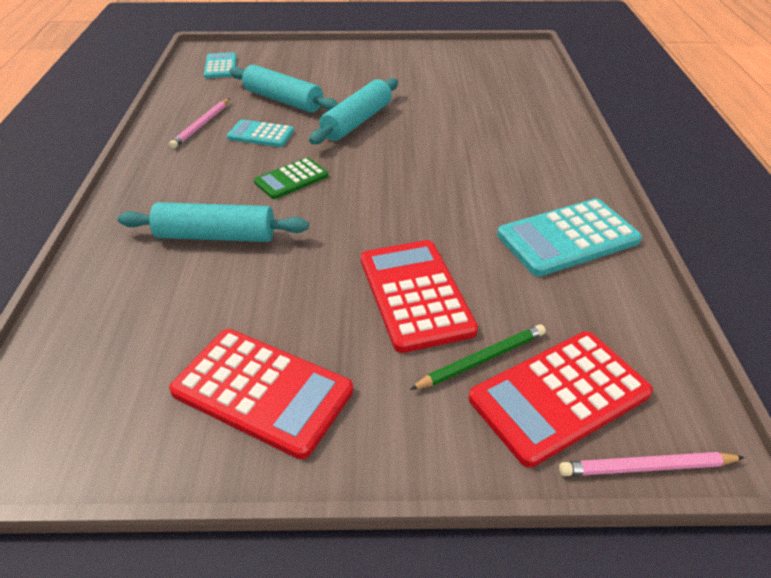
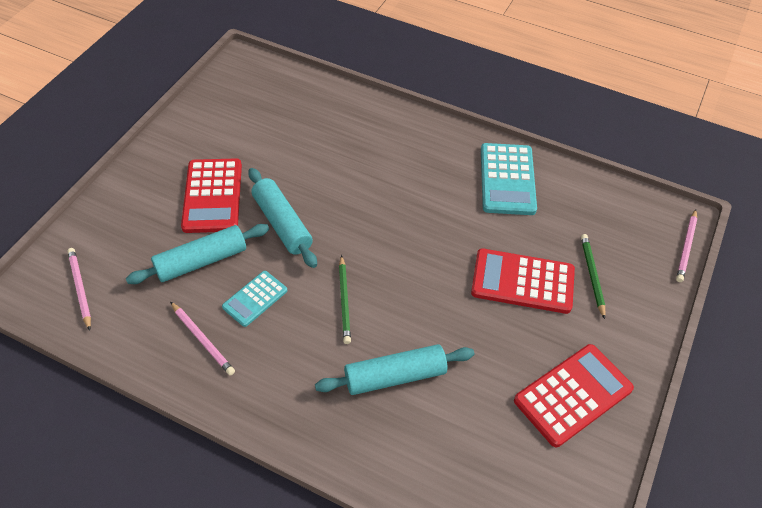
camera: 65 degrees left, 10 degrees up
(216, 236) = (395, 376): turquoise rolling pin -> turquoise rolling pin turned 45 degrees clockwise
(220, 66) = (80, 288): turquoise calculator -> pink pencil
(291, 179) = (344, 301): green calculator -> green pencil
(559, 396) = (632, 256): red calculator -> red calculator (213, 196)

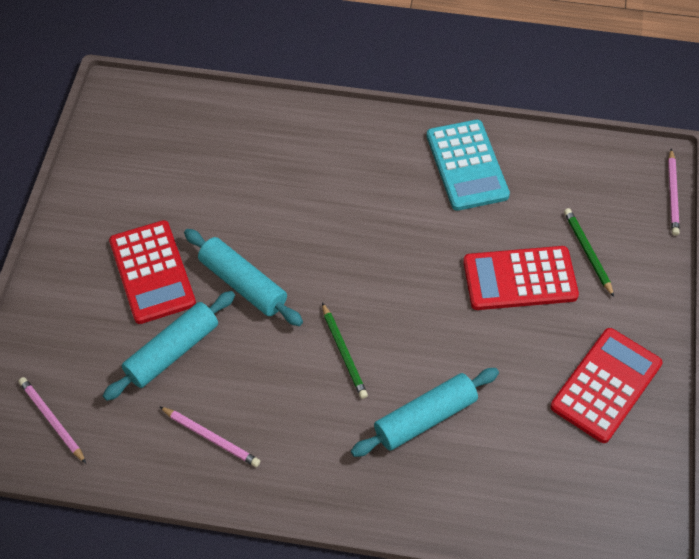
camera: 15 degrees left, 5 degrees up
(255, 299) = (248, 377): turquoise calculator -> none

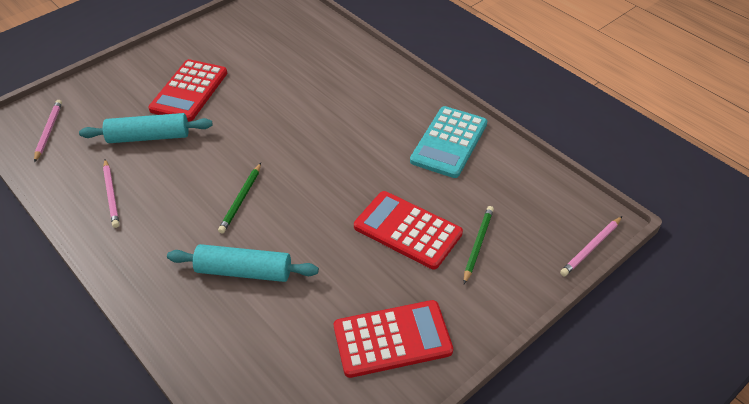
camera: 40 degrees right, 10 degrees down
(243, 284) = (230, 126): turquoise rolling pin -> none

